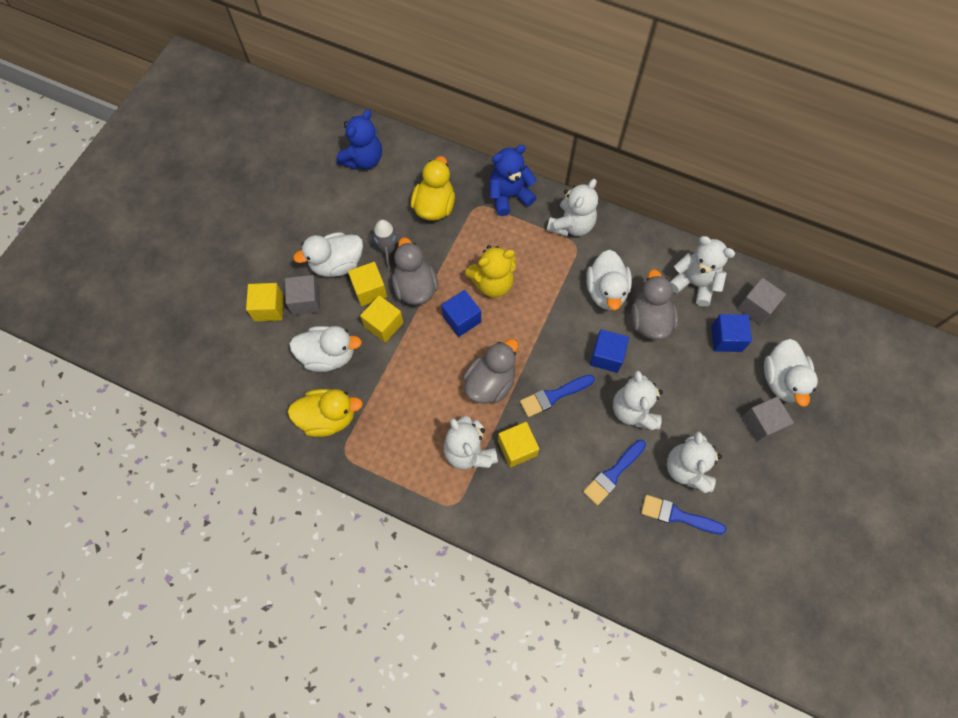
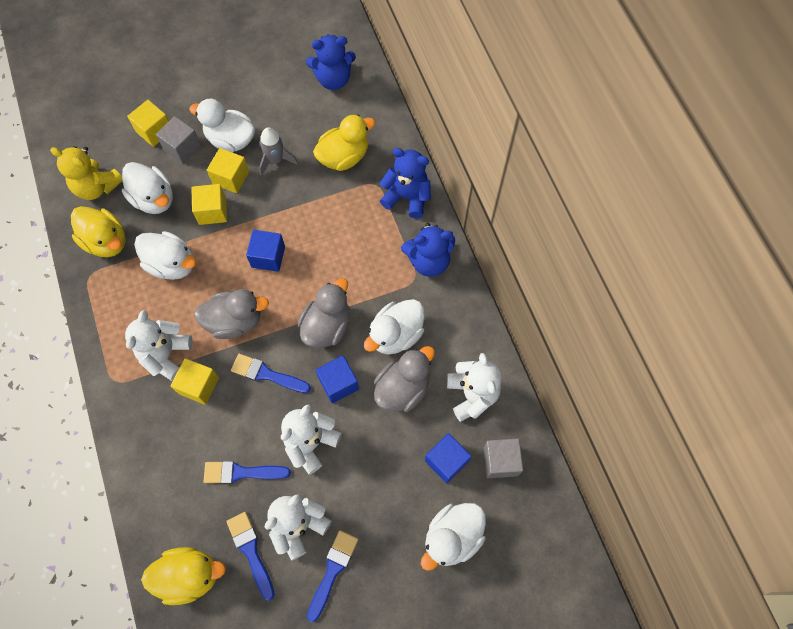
camera: 45 degrees right, 0 degrees up
(398, 387) = (172, 264): none -> white duck
(415, 287) = (263, 204): grey duck -> grey duck (327, 326)
(492, 283) = (319, 251): yellow teddy bear -> yellow teddy bear (97, 187)
(571, 225) = (428, 261): white teddy bear -> blue teddy bear
(658, 572) = (189, 575): none -> yellow duck
(739, 473) = (332, 570): none -> blue brush
(761, 423) = (395, 552): grey cube -> none

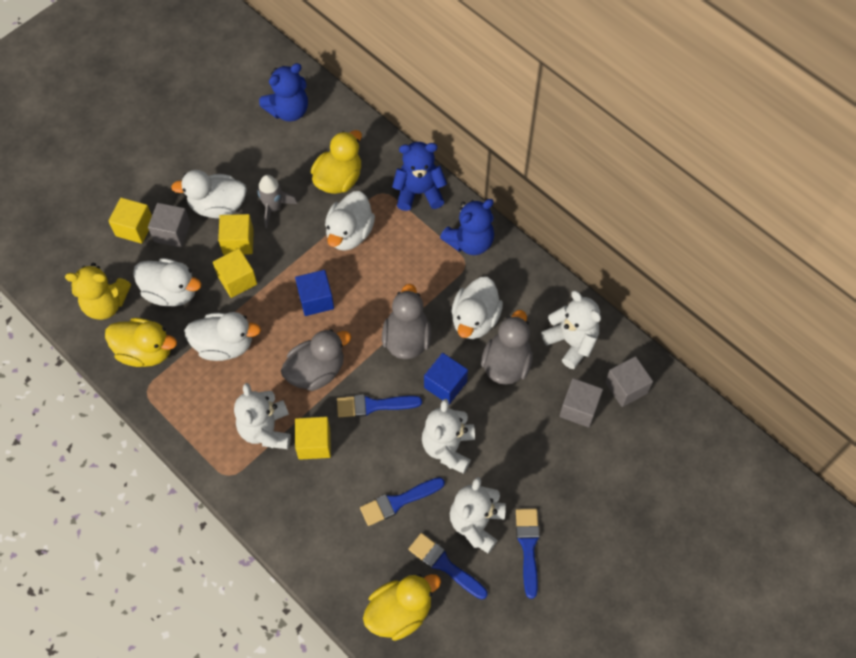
camera: 25 degrees left, 5 degrees down
(446, 461) = (579, 408): blue cube -> grey cube
(452, 537) = (618, 470): white duck -> white duck (349, 233)

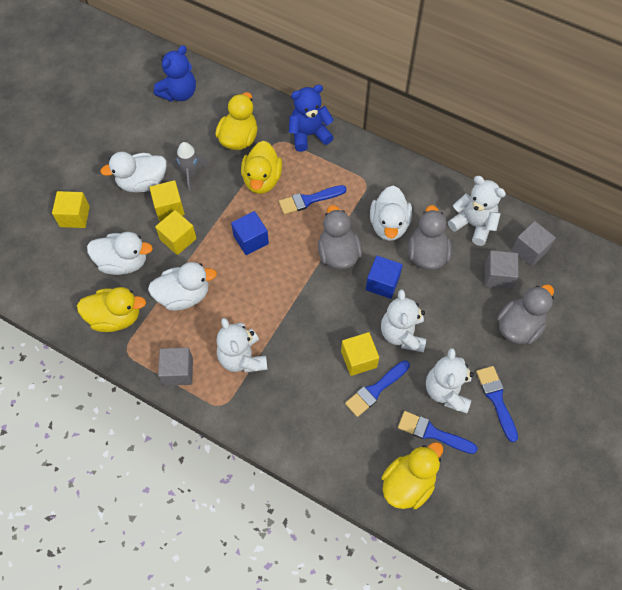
camera: 15 degrees left, 0 degrees up
(106, 304) = (68, 286): yellow teddy bear -> none
(172, 232) = (109, 213): grey cube -> grey cube (178, 371)
(314, 443) = (288, 359): yellow cube -> yellow cube (358, 359)
(316, 371) = (270, 298): grey duck -> grey duck (519, 326)
(349, 233) = (262, 180): white duck -> yellow duck
(373, 405) = (328, 315): blue brush -> blue brush (309, 200)
(470, 242) = (364, 164): blue teddy bear -> none

